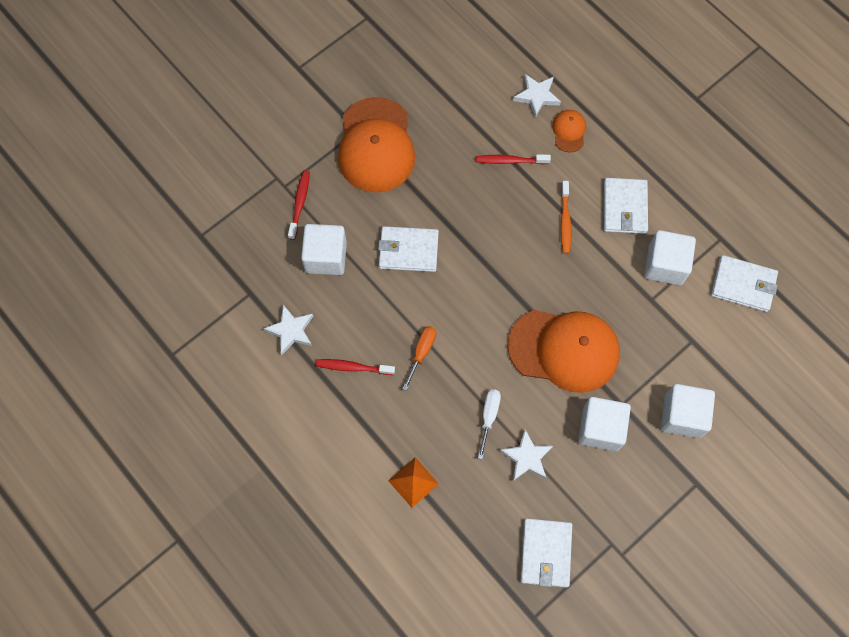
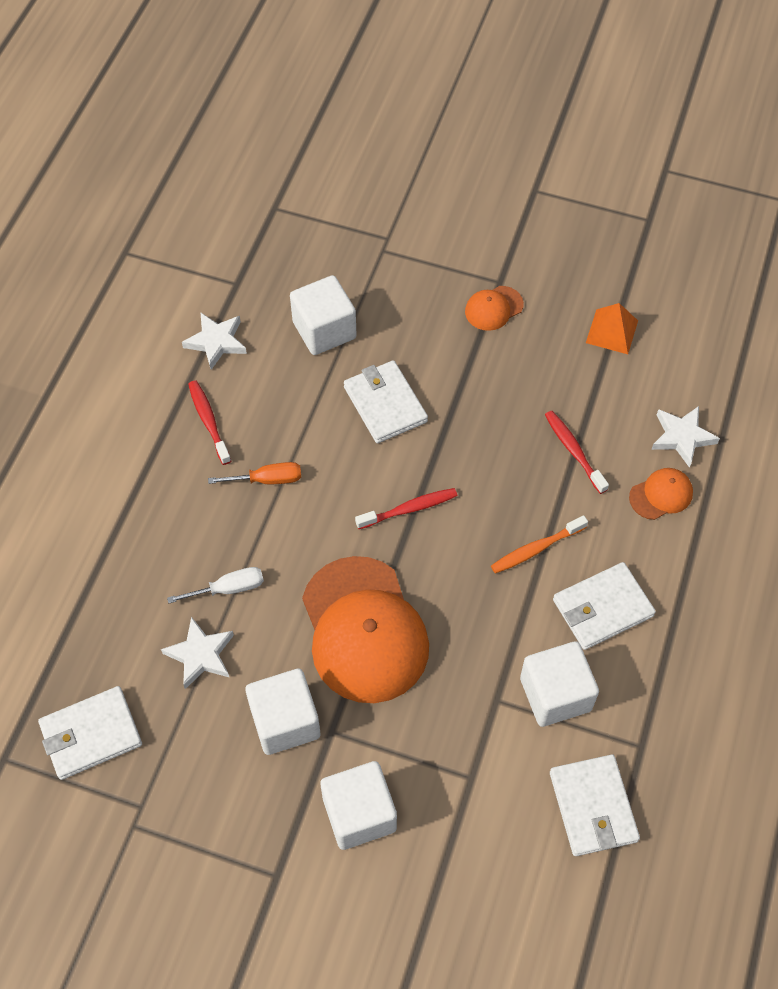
camera: 60 degrees right, 10 degrees down
(300, 203) = (372, 274): red toothbrush -> red toothbrush (409, 509)
(376, 145) = (493, 308): orange cap -> orange cap, size x0.44
(413, 482) = (105, 549): orange pyramid -> orange pyramid (612, 331)

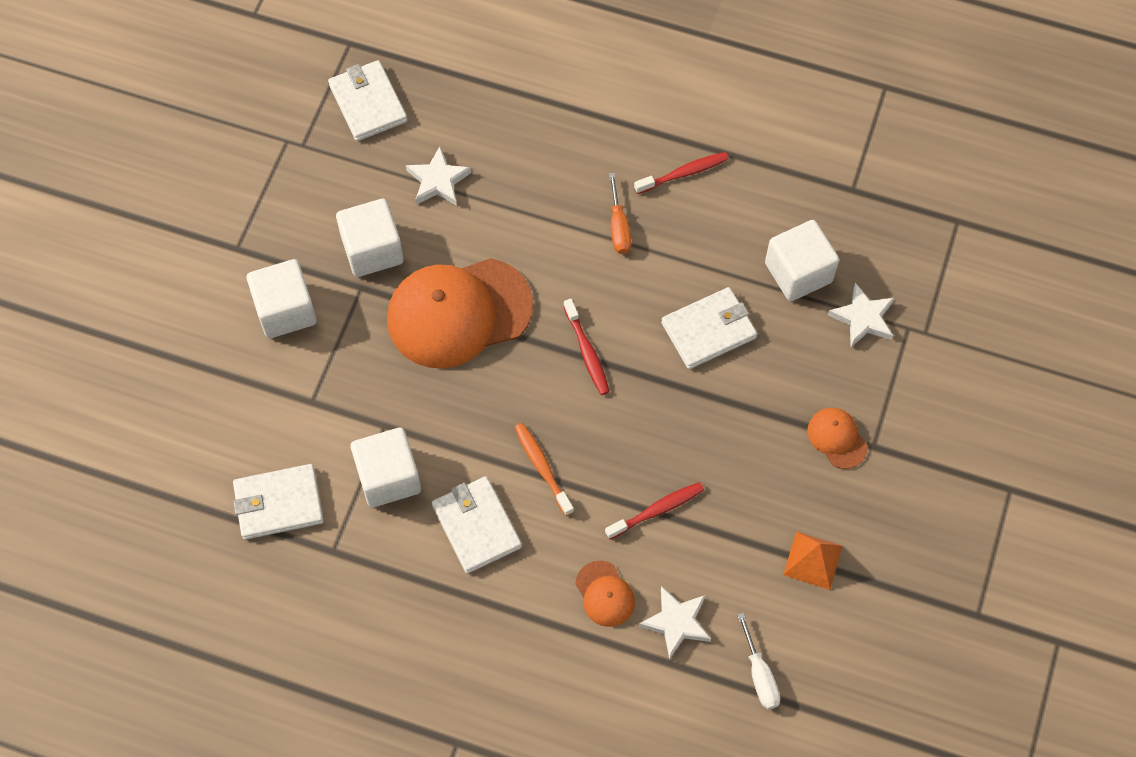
camera: 90 degrees right, 5 degrees up
(216, 342) = (778, 175): white star -> white star (863, 318)
(229, 588) = (503, 199): white screwdriver -> white screwdriver (759, 675)

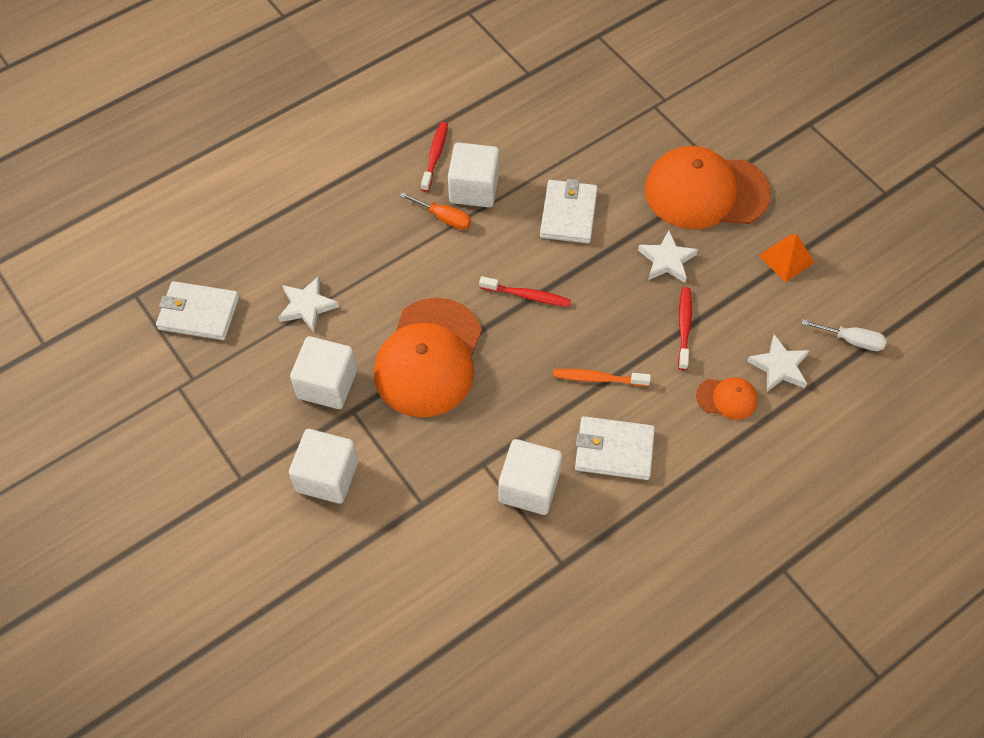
camera: 55 degrees left, 5 degrees down
(278, 503) = (492, 581): white wallet -> none
(798, 272) = (566, 139): white cube -> white cube (474, 189)
(837, 438) = (705, 191): orange cap -> orange cap, size x2.26
(863, 318) = (628, 125): white star -> white star (667, 260)

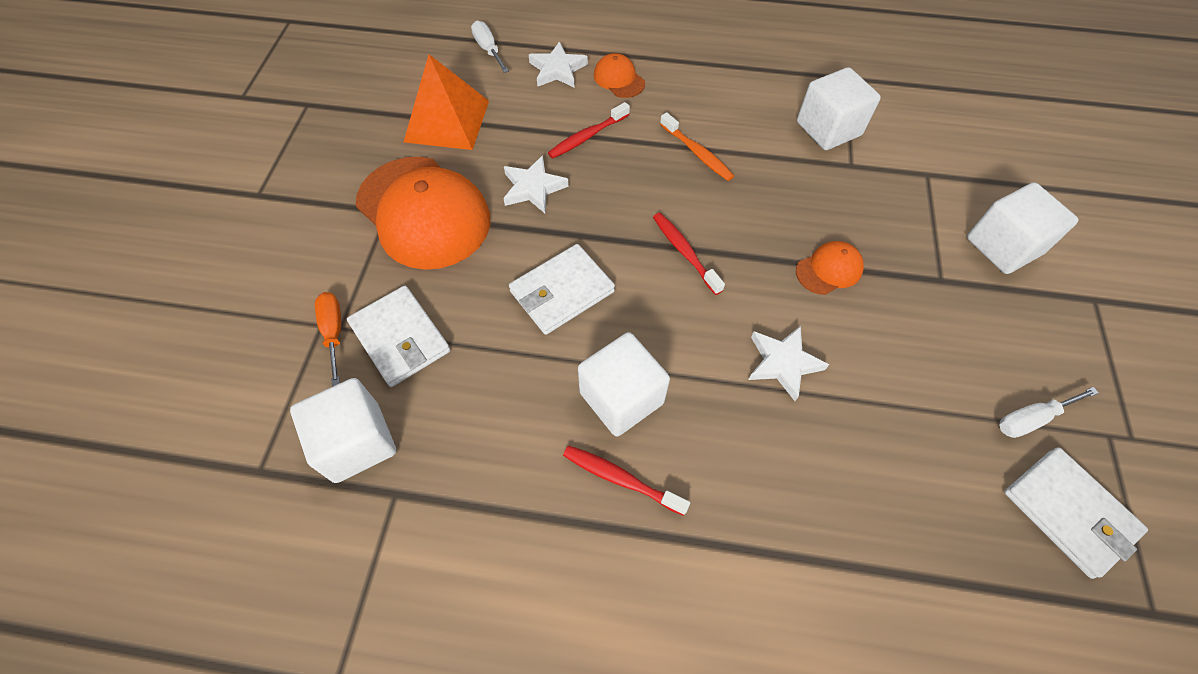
camera: 135 degrees left, 0 degrees up
(244, 353) = (1031, 419): none -> white screwdriver
(307, 306) = (922, 415): white star -> white star (783, 363)
(327, 384) = (952, 320): white cube -> white cube (357, 442)
(429, 358) = (829, 269): orange cap -> orange cap, size x0.44
(435, 156) = (621, 479): red toothbrush -> red toothbrush turned 60 degrees clockwise
(444, 218) = (686, 391): orange screwdriver -> orange screwdriver (334, 332)
(614, 450) = (738, 107): white wallet -> white wallet (400, 338)
(786, 259) = (447, 121): orange pyramid -> orange pyramid, size x1.65

